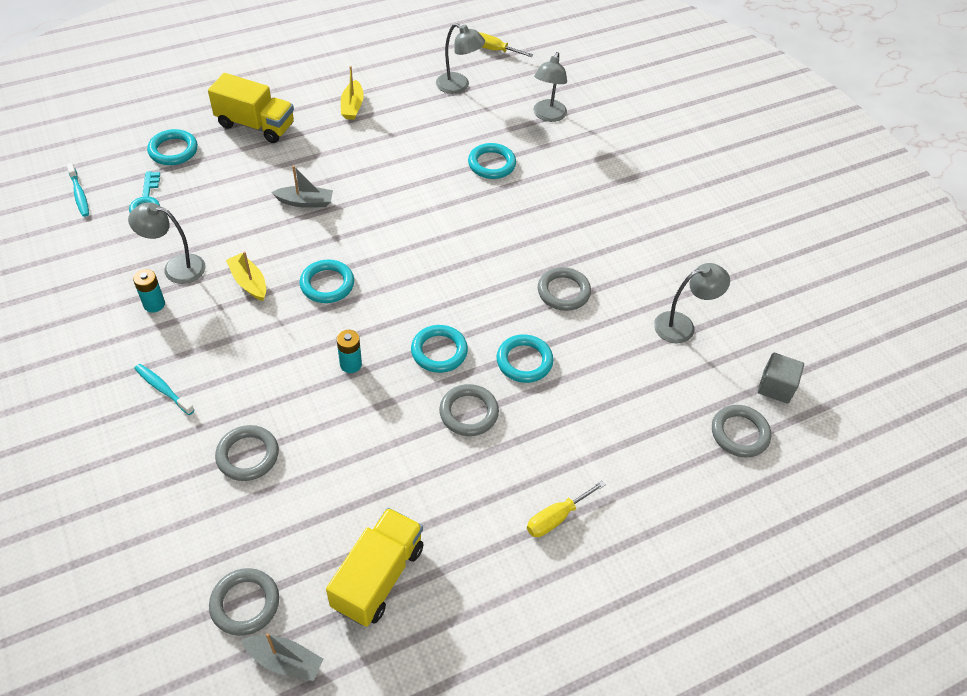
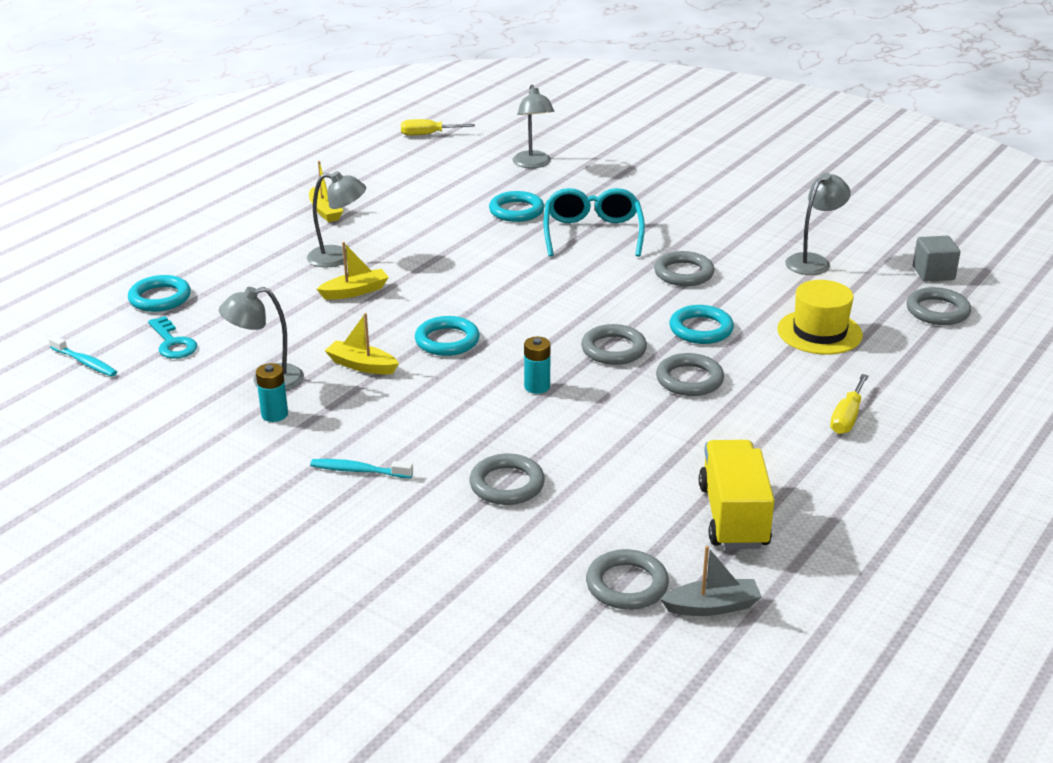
camera: 25 degrees left, 20 degrees down
(255, 125) = (234, 253): yellow truck -> none
(305, 202) = (355, 291): grey boat -> yellow boat
(439, 351) = (613, 349): turquoise ring -> grey ring
(458, 86) = (421, 168): grey lamp -> grey lamp (338, 257)
(529, 215) = (592, 233): none -> turquoise glasses
(617, 410) = (819, 332): none -> yellow hat

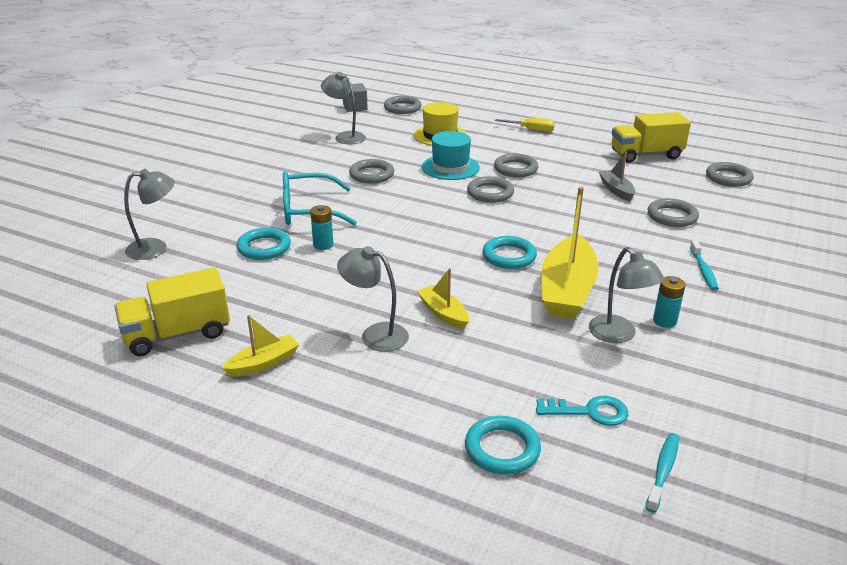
camera: 100 degrees left, 0 degrees up
(173, 343) = (589, 412): turquoise key -> turquoise key turned 45 degrees clockwise
(338, 257) = (375, 335): grey lamp -> grey lamp turned 60 degrees counterclockwise
(361, 365) = (567, 290): yellow boat -> yellow boat, size x1.96
(384, 179) = (177, 334): none -> yellow truck
(428, 134) = (49, 321): yellow screwdriver -> none
(537, 387) = (553, 215): turquoise battery -> turquoise battery (323, 245)
(701, 329) = (450, 167): turquoise ring -> turquoise hat
(712, 606) = (723, 158): grey boat -> grey boat (616, 190)

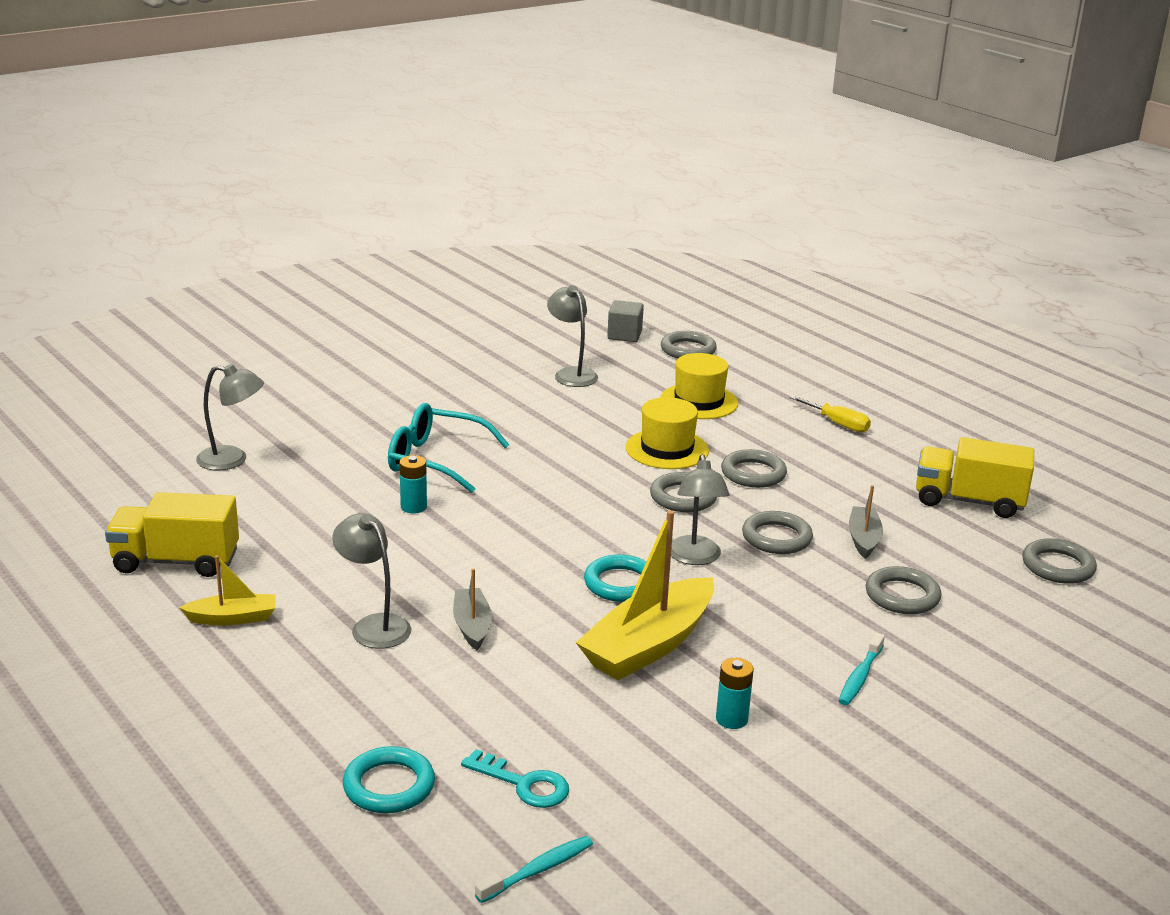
camera: 25 degrees right, 5 degrees down
(264, 247) = (346, 491): turquoise ring -> none
(371, 175) = (555, 434): grey ring -> grey ring (776, 538)
(443, 313) = (472, 626): yellow boat -> grey boat
(450, 167) = (667, 449): turquoise hat -> yellow hat
(618, 335) = (653, 716): grey lamp -> grey lamp (695, 558)

